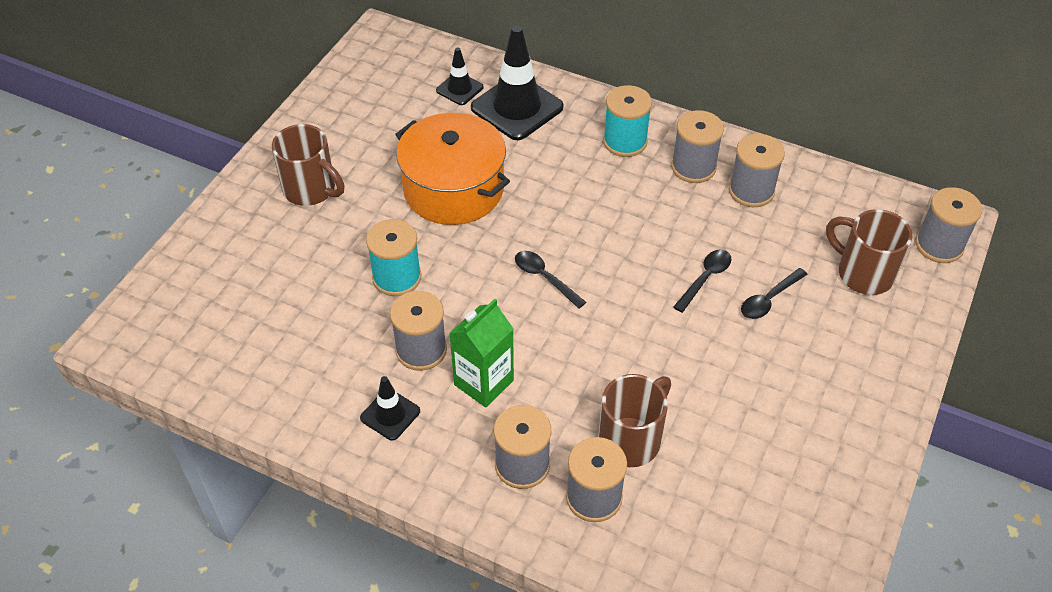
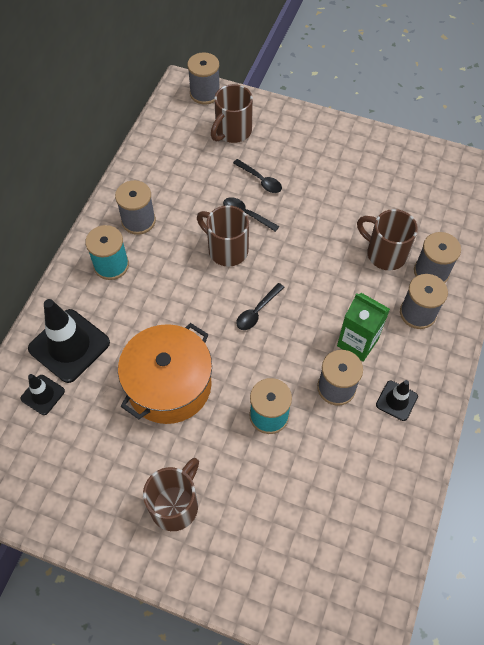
camera: 95 degrees left, 10 degrees up
(644, 253) = (226, 249): none -> brown mug
(751, 191) = (161, 187): grey spool -> none

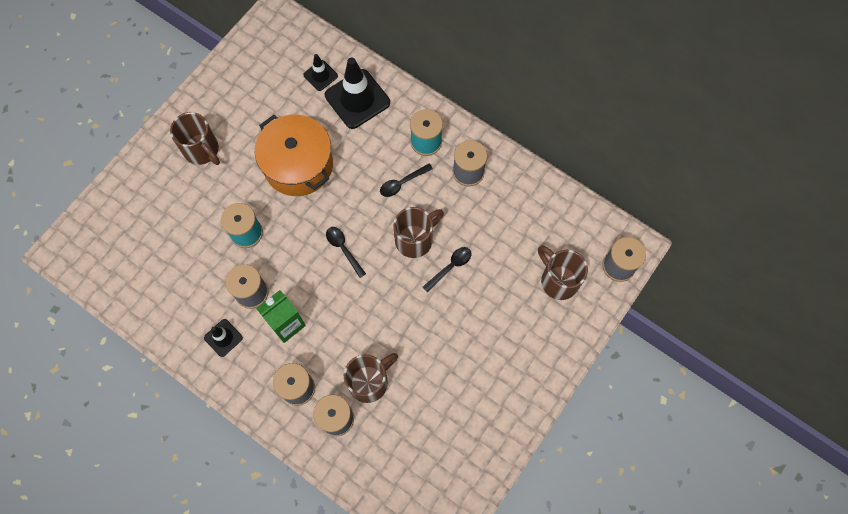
camera: 105 degrees right, 10 degrees up
(260, 180) = (488, 291): black spoon -> black spoon (402, 183)

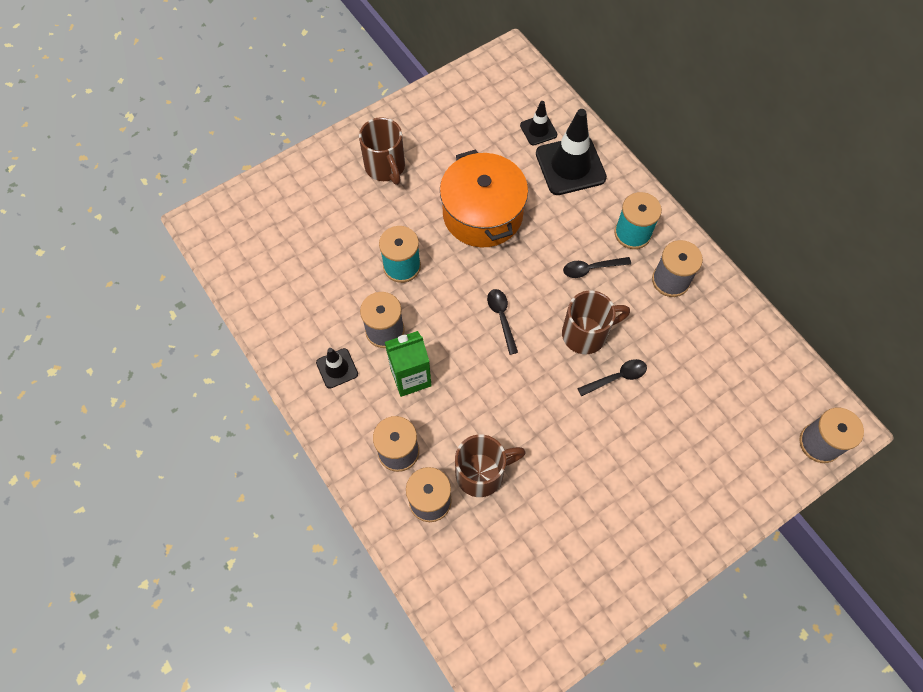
camera: 20 degrees right, 5 degrees down
(558, 280) = (740, 435): brown mug -> none

